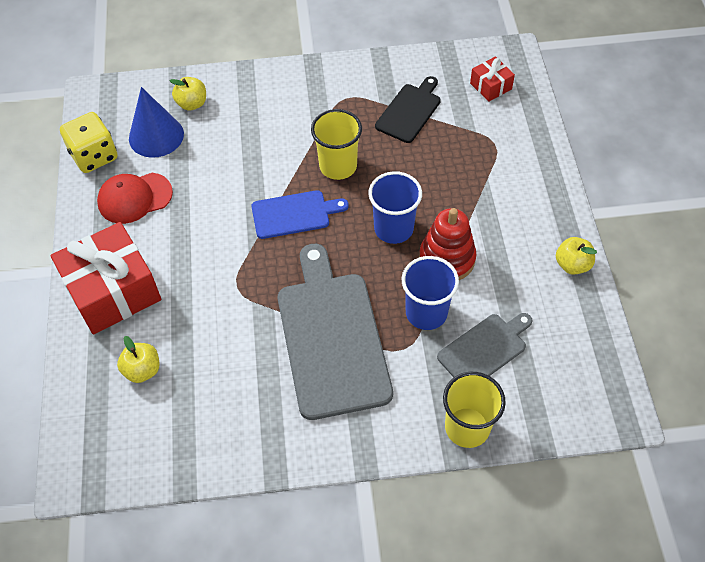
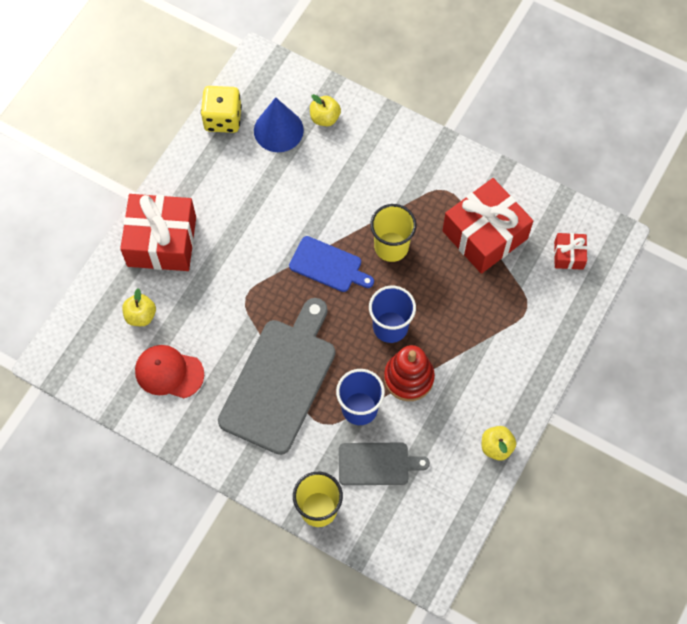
camera: 35 degrees right, 10 degrees up
(134, 198) = (226, 175): red cap -> red cap (169, 372)
(409, 111) = (485, 235): black cutting board -> red gift

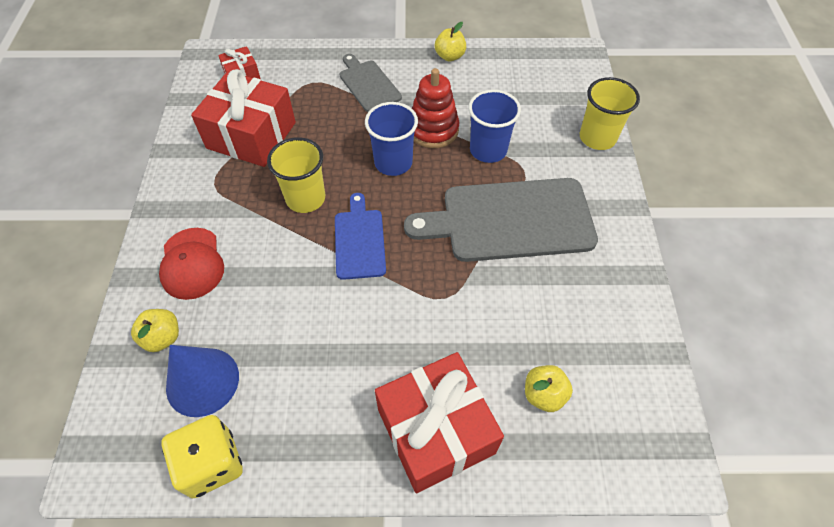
camera: 120 degrees left, 10 degrees down
(169, 372) = (582, 323): red cap -> red cap (192, 263)
(377, 464) = (526, 118): grey cutting board -> grey cutting board (368, 84)

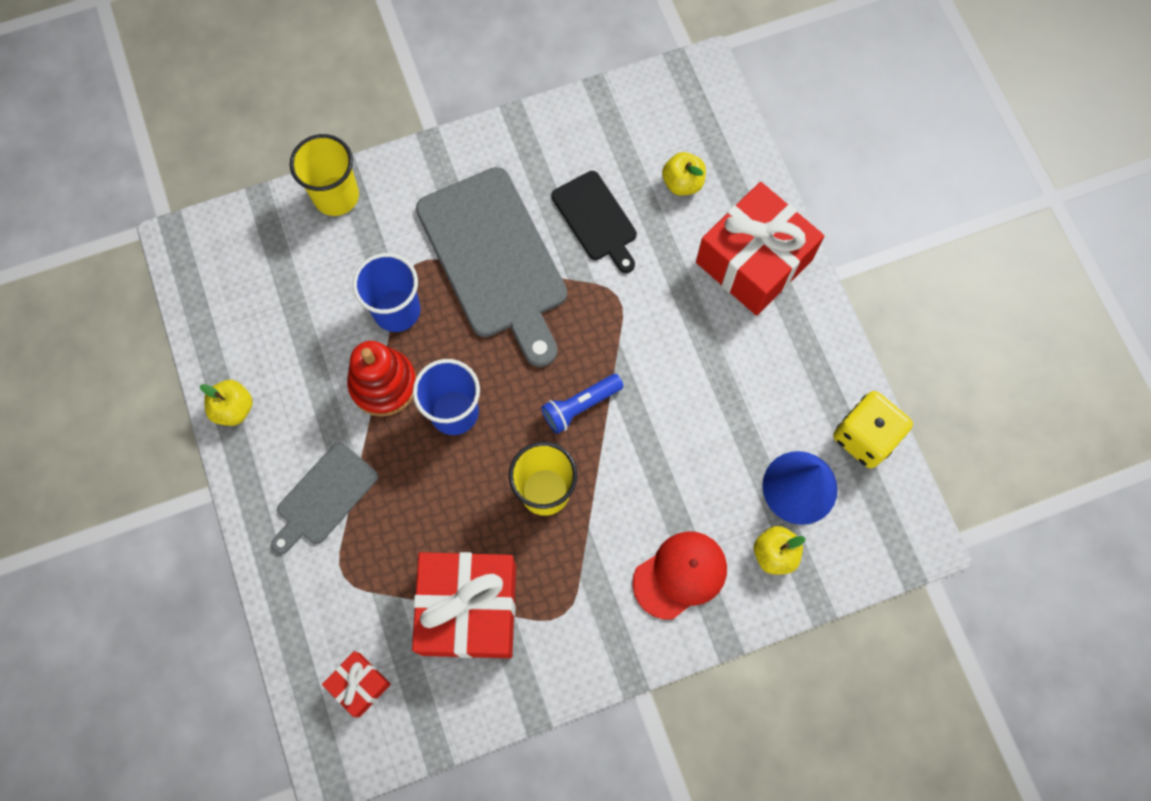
camera: 110 degrees left, 15 degrees up
(359, 240) = (580, 406): blue cutting board -> blue flashlight
(525, 305) = (596, 219): none -> black cutting board

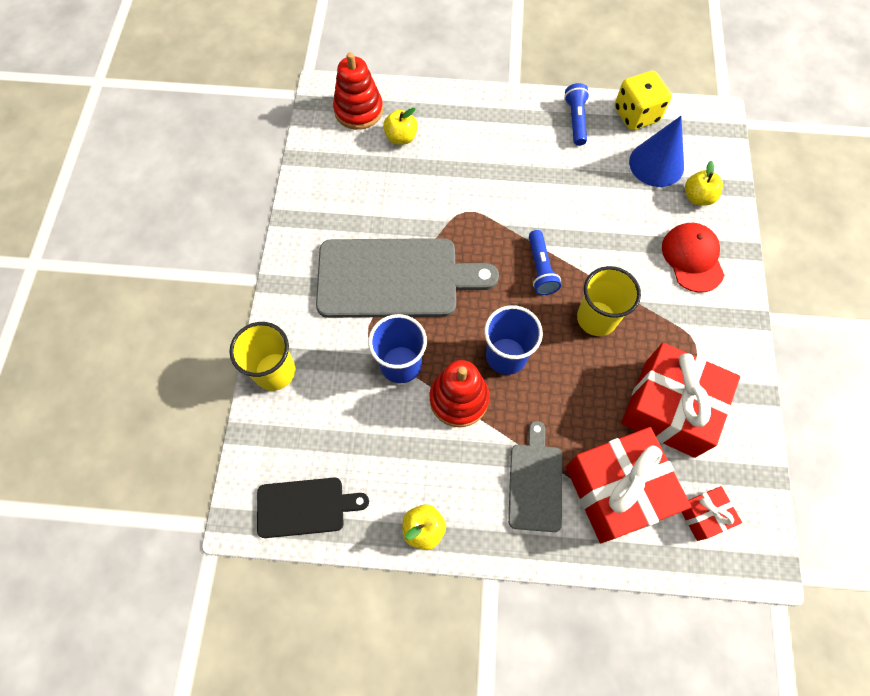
camera: 65 degrees left, 5 degrees down
(324, 497) = (535, 482): grey cutting board -> grey cutting board turned 150 degrees counterclockwise
(596, 219) = (399, 200): black cutting board -> black cutting board (305, 507)
(696, 121) = (358, 110): none -> red stacking toy
(754, 261) = (482, 122): red gift -> red gift (617, 490)
(815, 367) = (575, 120): none -> blue flashlight

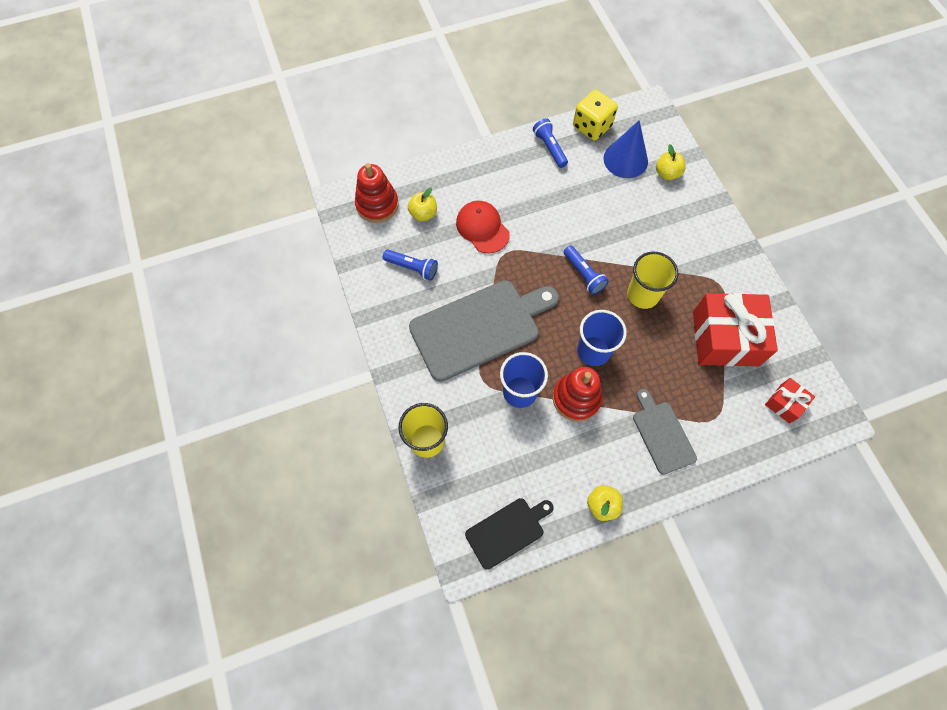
camera: 25 degrees left, 0 degrees up
(359, 188) = (412, 268): none -> blue flashlight
(617, 490) = (720, 413): red gift -> none
(692, 258) = (686, 221): red cap -> red cap (482, 228)

